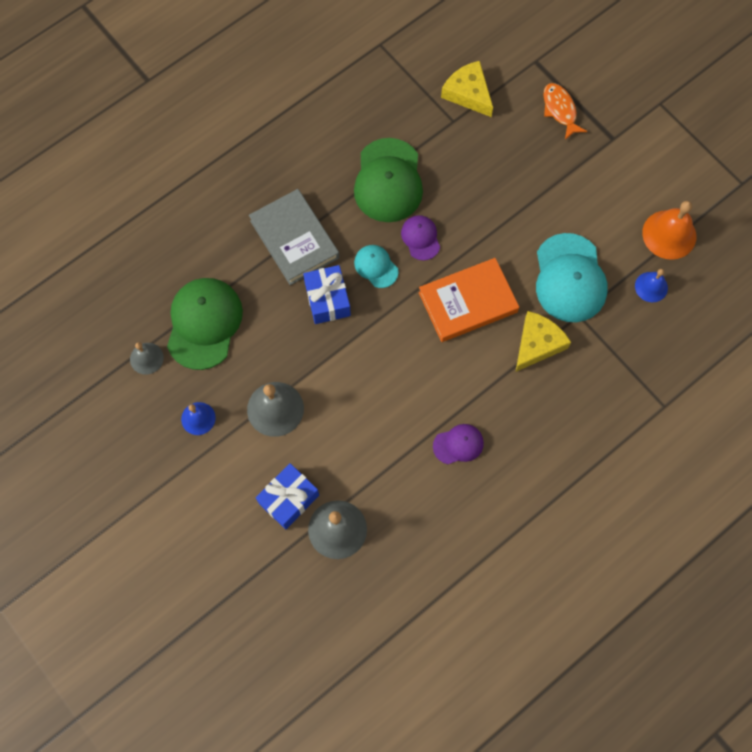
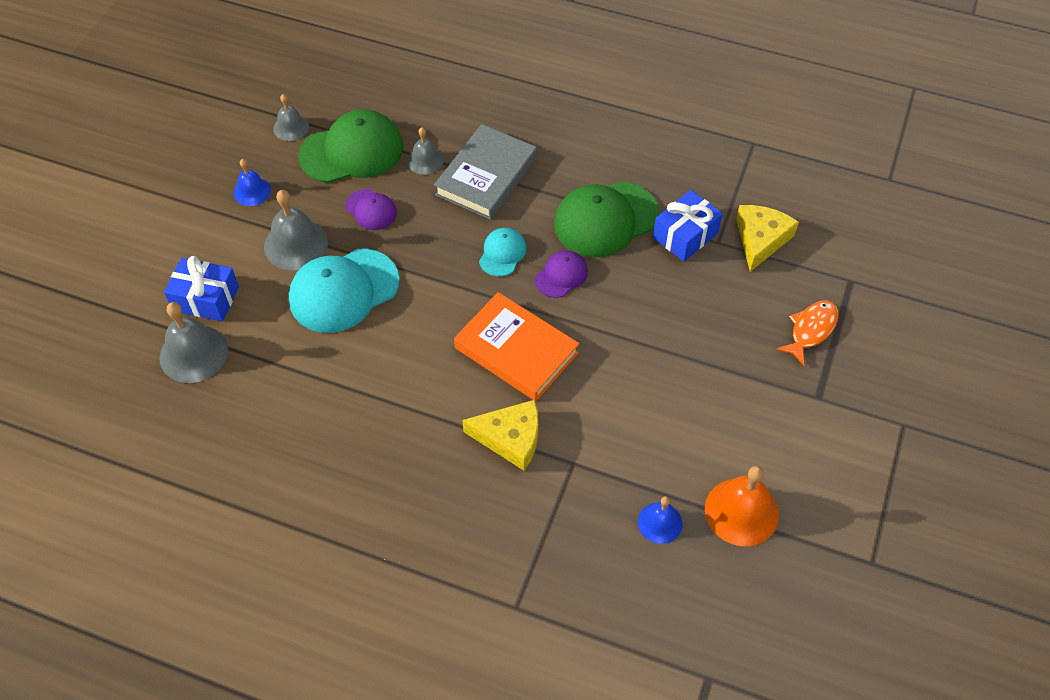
camera: 60 degrees right, 15 degrees down
(250, 274) = (425, 160): none -> grey bell
(327, 300) = (439, 231): blue gift -> blue gift (685, 235)
(458, 444) = (346, 417): purple cap -> purple cap (371, 210)
(569, 278) = (611, 433): turquoise cap -> turquoise cap (343, 291)

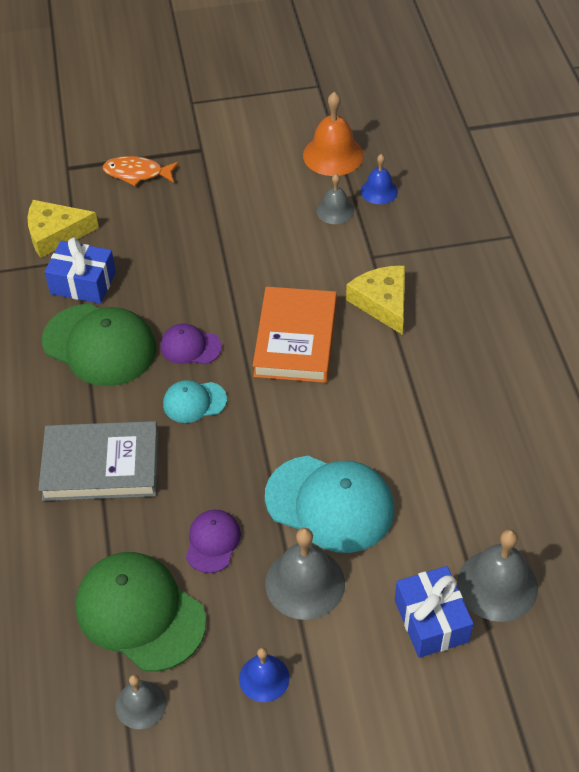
camera: 120 degrees left, 5 degrees down
(425, 160) = (111, 532): grey bell -> grey bell (335, 210)

